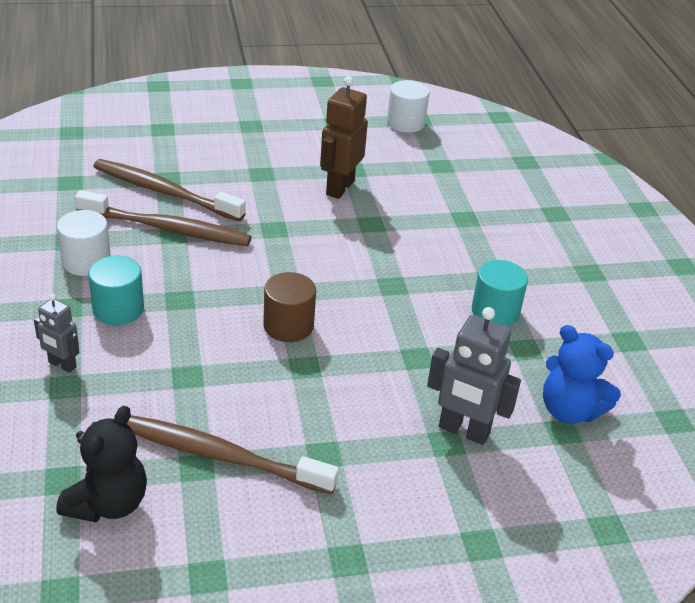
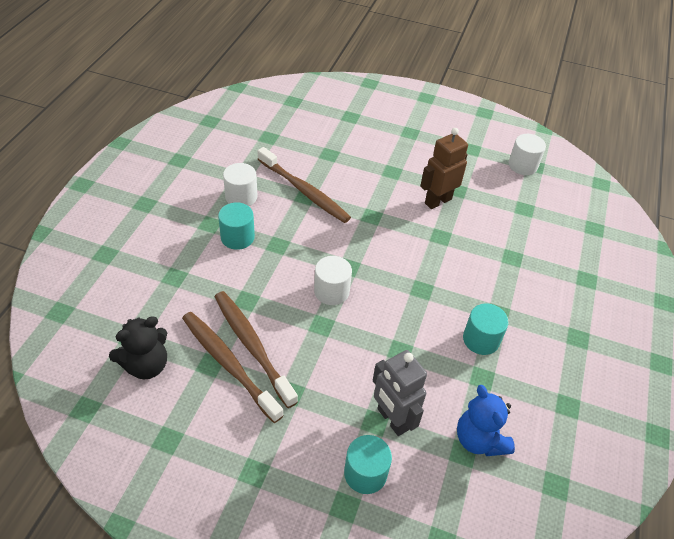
camera: 30 degrees right, 10 degrees up
(62, 365) = (182, 262): grey robot -> none
(165, 192) = (320, 164): brown toothbrush -> brown toothbrush (252, 346)
(288, 326) = (331, 291): brown cylinder -> white cylinder
(477, 499) = (365, 473): none -> turquoise cylinder

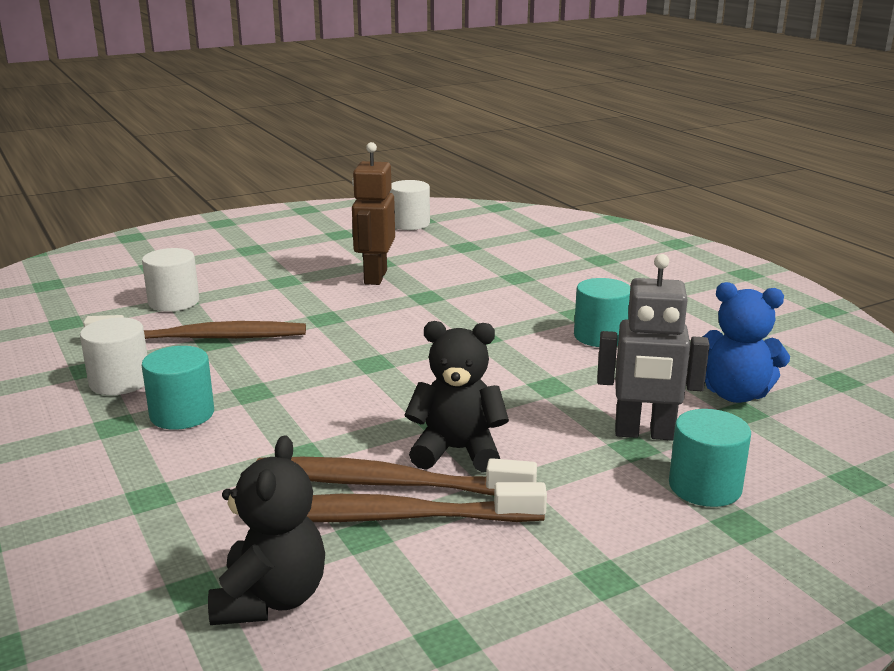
camera: 45 degrees left, 25 degrees down
(302, 353) = (457, 451): none -> black teddy bear
(331, 291) = (392, 389): white cylinder -> white cylinder (174, 302)

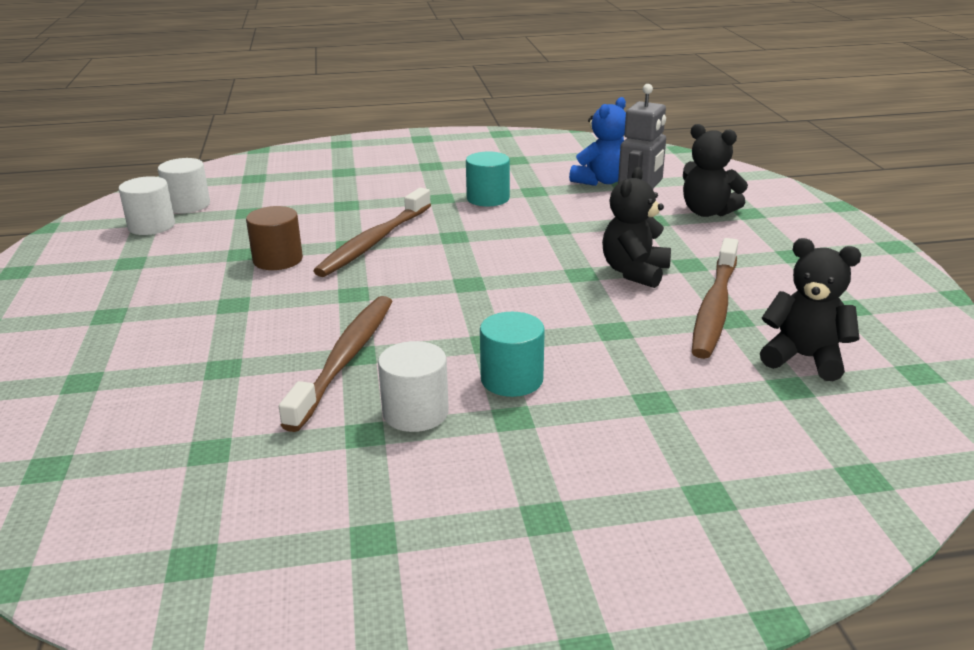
camera: 70 degrees left, 5 degrees up
(174, 302) = (223, 372): white cylinder -> white cylinder (188, 205)
(375, 277) = (278, 260): brown robot -> brown cylinder
(387, 483) = (670, 302): brown toothbrush -> brown toothbrush (374, 241)
(705, 487) = (707, 212): turquoise cylinder -> black teddy bear

